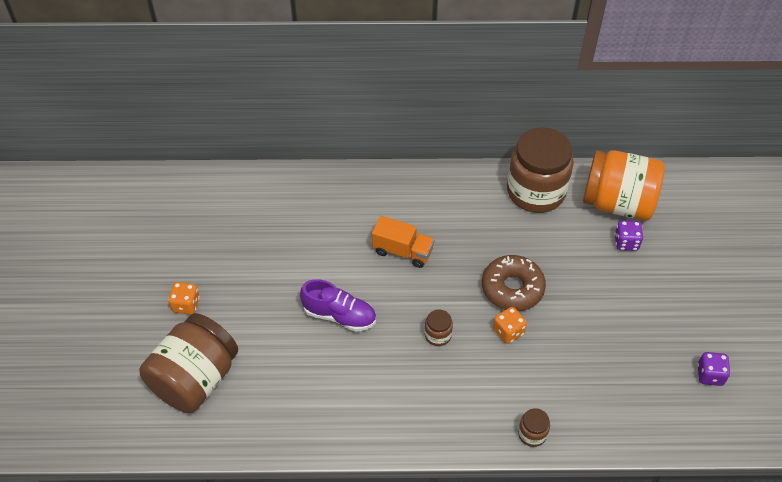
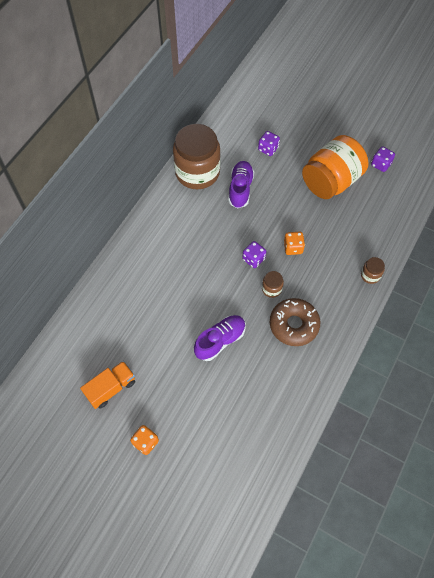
camera: 60 degrees left, 10 degrees up
(195, 379) = (215, 464): brown jar -> none
(402, 251) = (193, 274): orange truck -> orange truck (111, 388)
(463, 299) = (253, 259): none -> purple dice
(512, 288) = (262, 227): brown donut -> brown donut (294, 325)
(547, 242) = (240, 189): none -> purple shoe
(617, 203) = (236, 135): orange jar -> orange jar (331, 181)

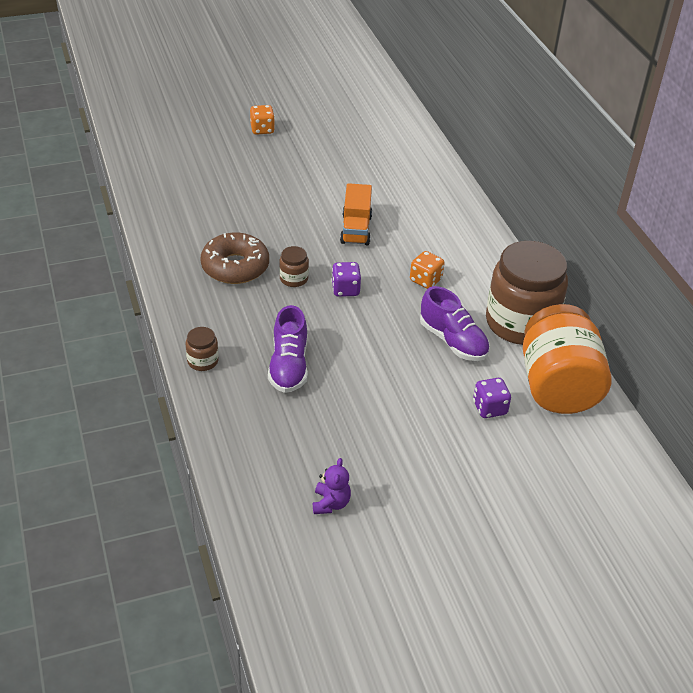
camera: 130 degrees right, 20 degrees down
(111, 388) = (334, 137): orange truck -> orange truck (356, 229)
(220, 341) = (289, 214): purple shoe -> purple shoe (289, 366)
(293, 248) = (319, 327): orange dice -> orange dice (425, 280)
(331, 181) = (366, 429): orange jar -> orange jar (557, 386)
(380, 164) = (331, 503): purple dice -> purple teddy bear

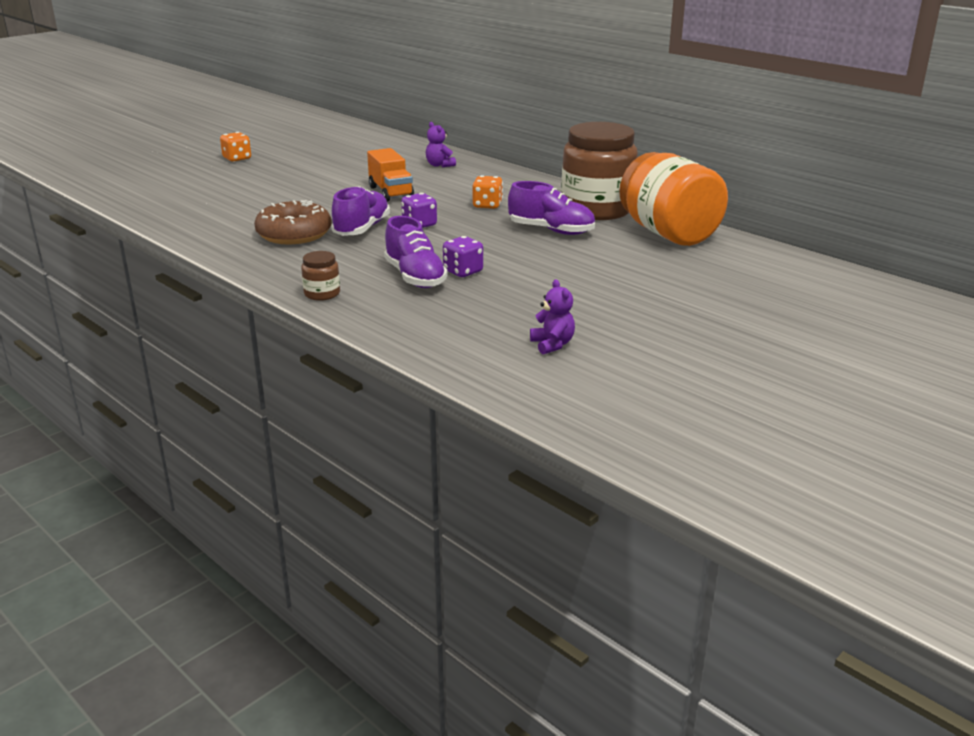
camera: 25 degrees left, 15 degrees down
(294, 279) = (362, 229): brown jar -> purple shoe
(430, 198) = (439, 165): none -> purple teddy bear
(489, 408) = (628, 257): purple dice -> purple dice (463, 271)

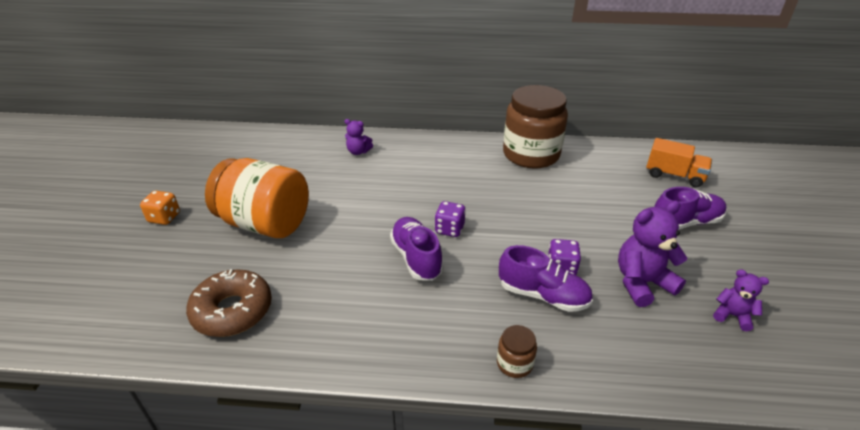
camera: 40 degrees left, 10 degrees up
(294, 234) = (372, 296): brown donut -> brown donut (232, 310)
(391, 192) = (370, 201): orange truck -> orange truck (674, 175)
(487, 205) = (460, 183): orange dice -> none
(514, 302) = (642, 283): none -> purple teddy bear
(551, 230) = (540, 190): purple shoe -> purple shoe (685, 222)
(668, 233) = (603, 159): orange jar -> orange jar (265, 223)

